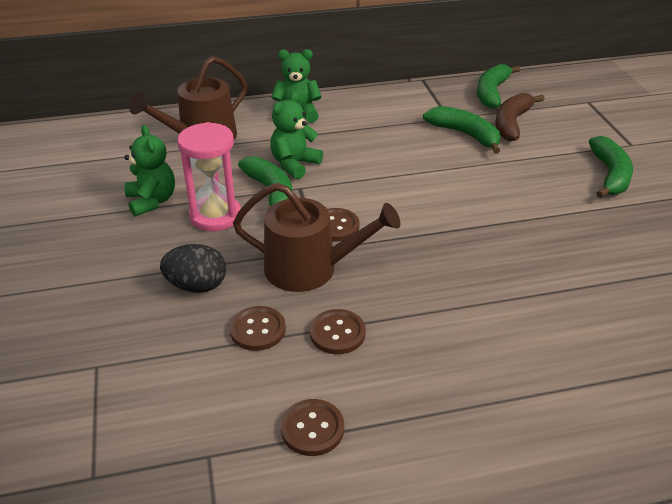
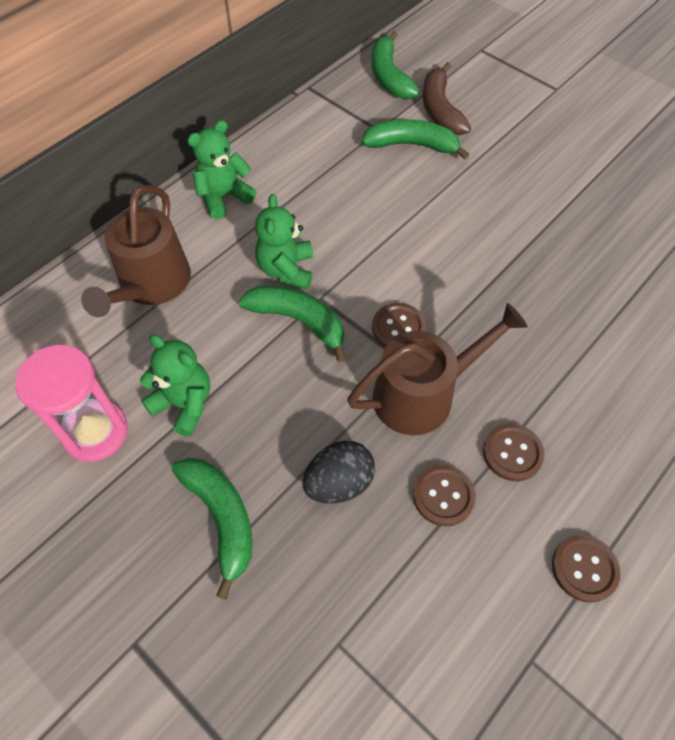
camera: 35 degrees left, 20 degrees up
(215, 216) = (271, 384): pink hourglass -> pink hourglass (95, 432)
(610, 175) = (569, 135): green banana -> green banana (221, 518)

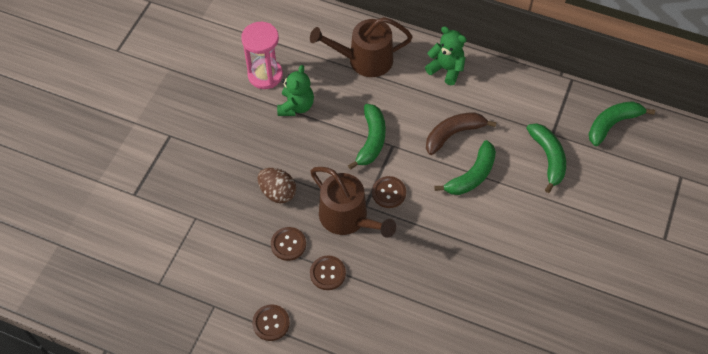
camera: 70 degrees right, 0 degrees up
(221, 518) = (240, 147): green banana -> green banana (471, 175)
(286, 270) = (405, 121): green teddy bear -> none
(339, 483) = (277, 192): black egg -> brown egg
(440, 109) = (595, 166): brown banana -> brown banana (453, 134)

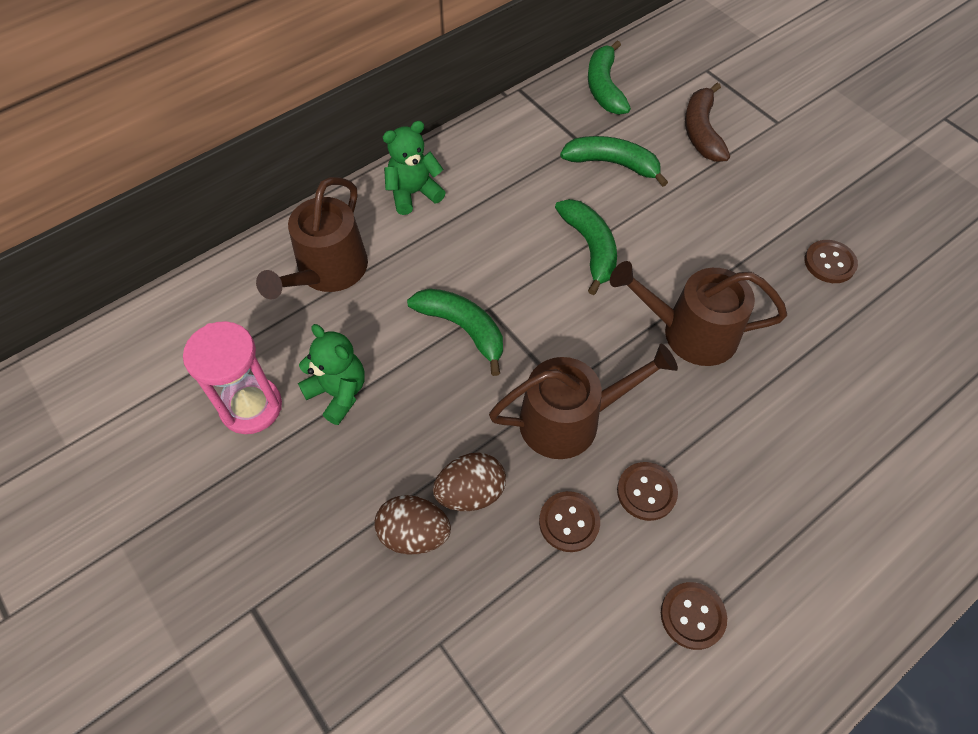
camera: 60 degrees left, 0 degrees up
(241, 179) = (414, 534): none -> brown egg
(389, 193) = (559, 350): brown button -> brown button (829, 263)
(446, 254) = (690, 332): none -> brown watering can
(453, 134) = (516, 235): brown banana -> brown banana (701, 131)

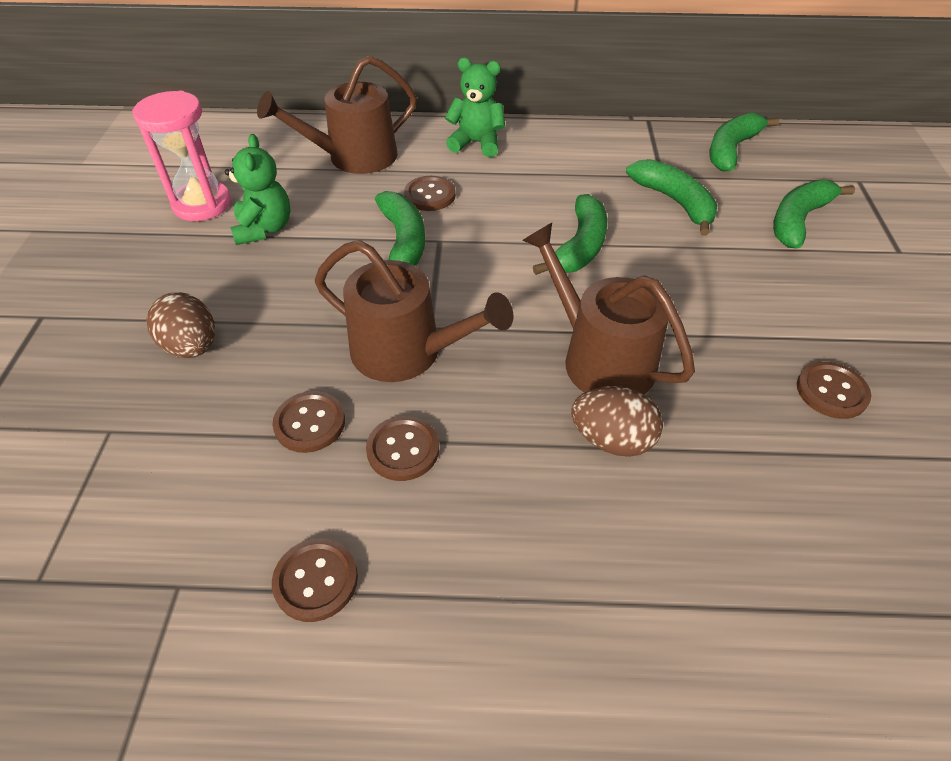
camera: 40 degrees right, 10 degrees down
(434, 270) = (430, 195): none -> brown button
(470, 492) = (265, 348): brown egg -> brown egg (611, 440)
(701, 131) = (798, 220): brown banana -> green banana

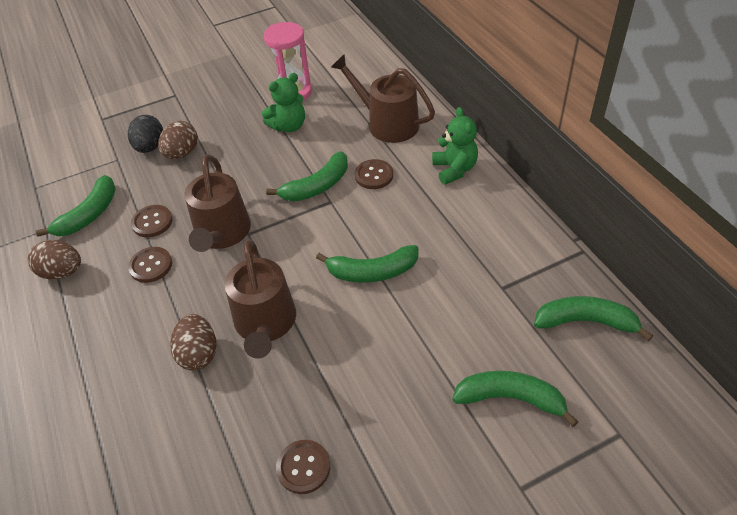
camera: 65 degrees right, 0 degrees up
(131, 380) = (150, 147): none -> black egg
(316, 580) = (62, 272): brown button -> brown egg
(600, 358) = (265, 323): brown watering can -> brown watering can turned 150 degrees clockwise
(674, 202) = (470, 307): green banana -> green banana (89, 215)

